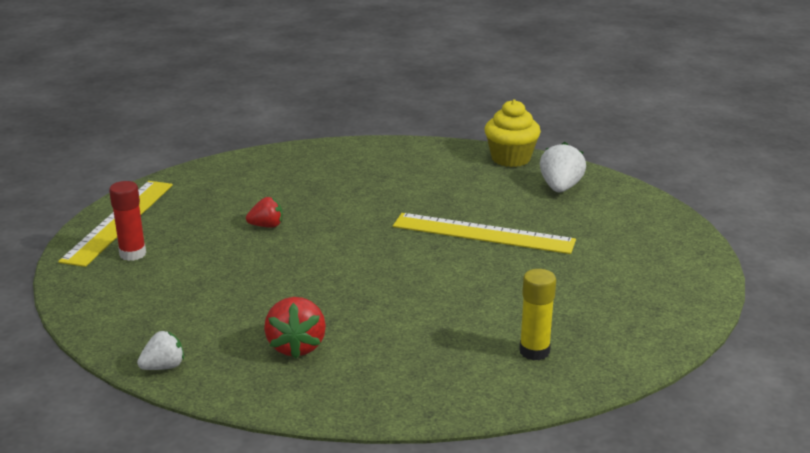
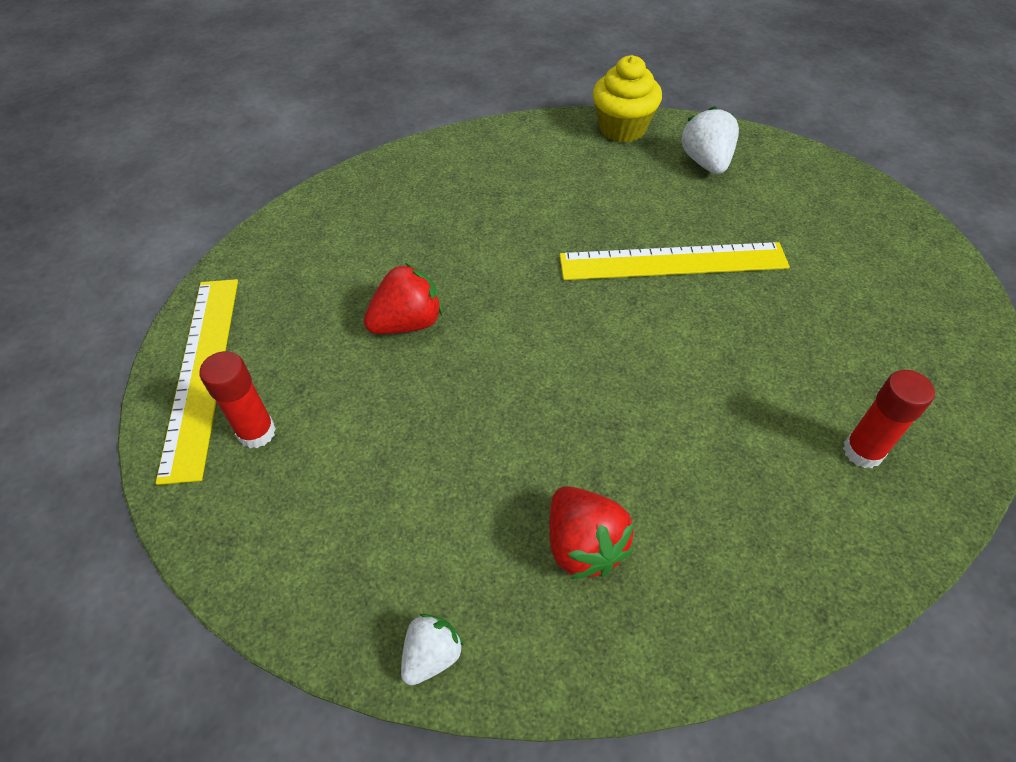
camera: 20 degrees left, 25 degrees up
(267, 226) = (407, 323): red strawberry -> red strawberry, size x1.57
(534, 351) = (862, 451): yellow glue stick -> red glue stick

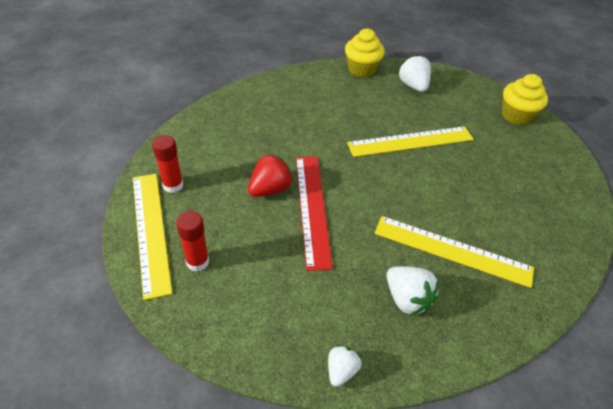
camera: 15 degrees left, 5 degrees down
(468, 363) = (312, 208): none -> red ruler
(583, 545) = (407, 299): red strawberry -> white strawberry
(690, 468) = (452, 250): none -> yellow ruler
(862, 451) = (536, 231): red glue stick -> red glue stick (173, 185)
(884, 230) = (516, 116): none -> yellow cupcake

